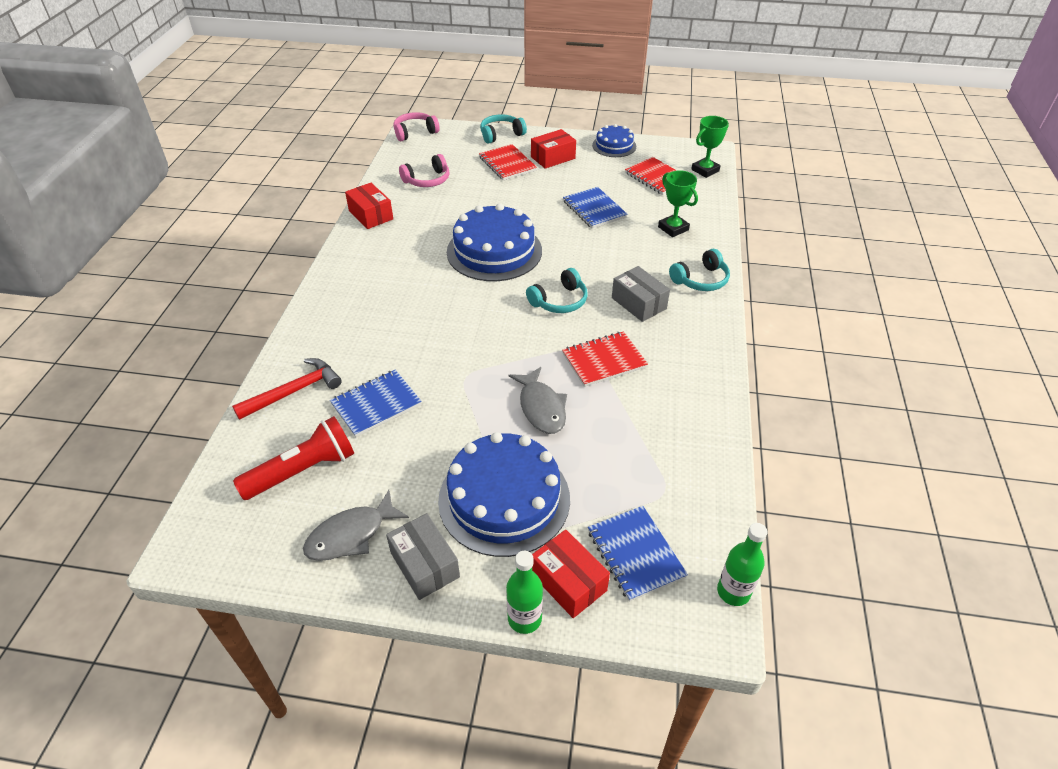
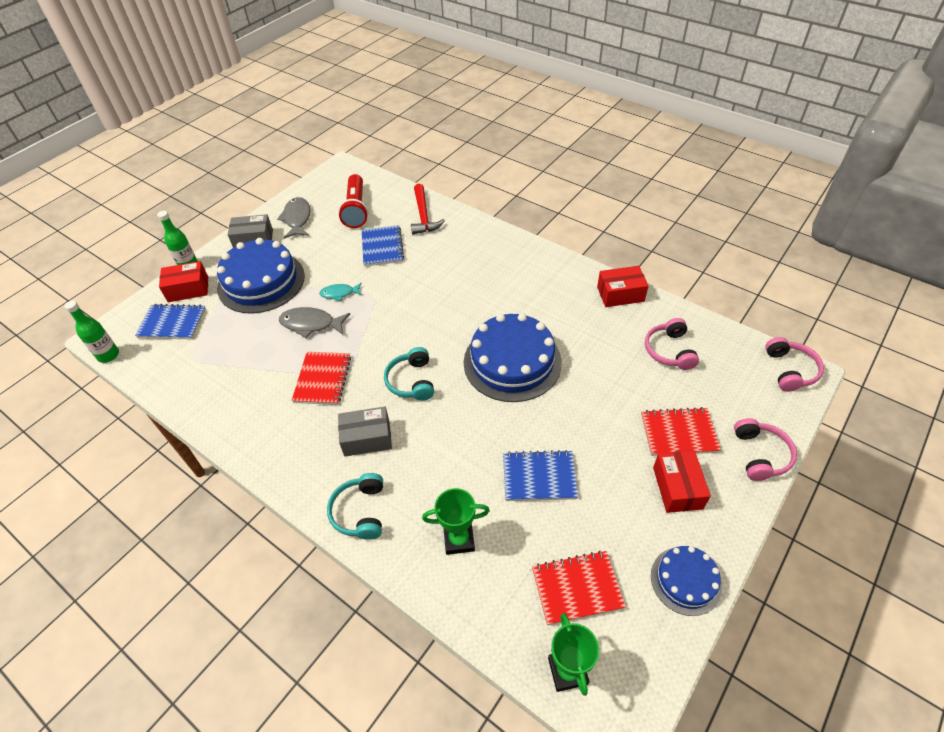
camera: 120 degrees right, 5 degrees up
(479, 406) = (339, 293): none -> turquoise fish
(501, 134) = (760, 455): turquoise headphones -> pink headphones

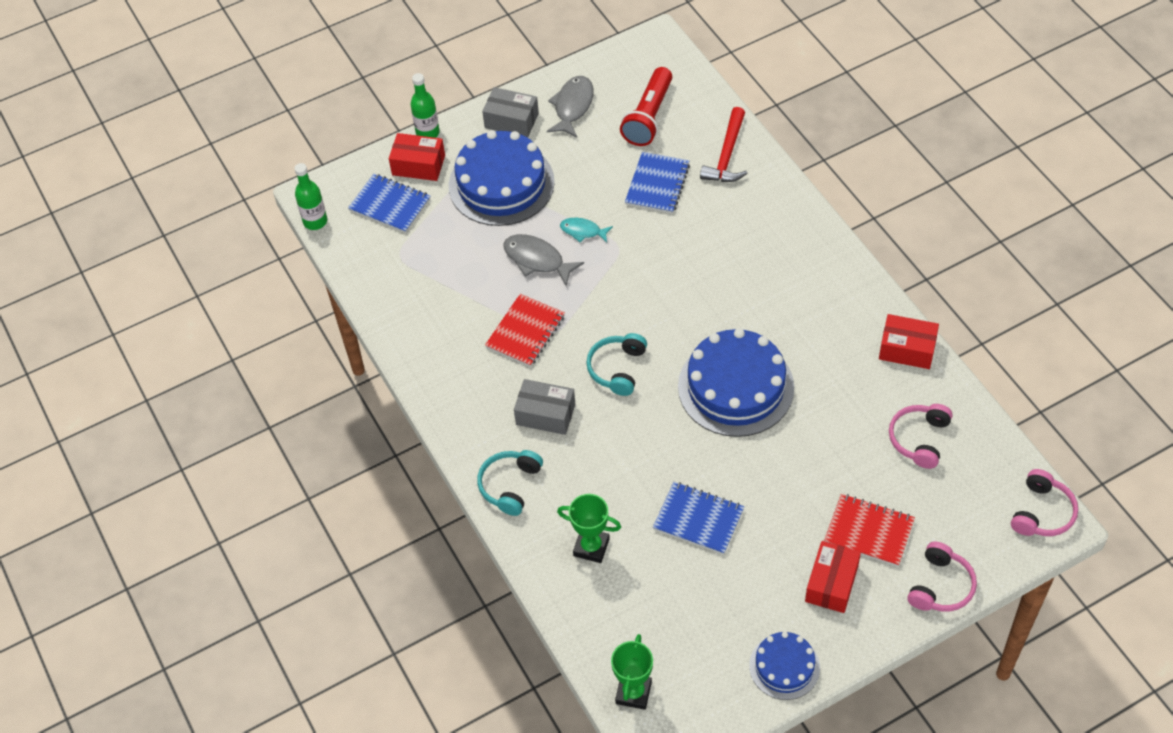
camera: 25 degrees right, 5 degrees up
(577, 588) = (678, 632): red notebook -> none

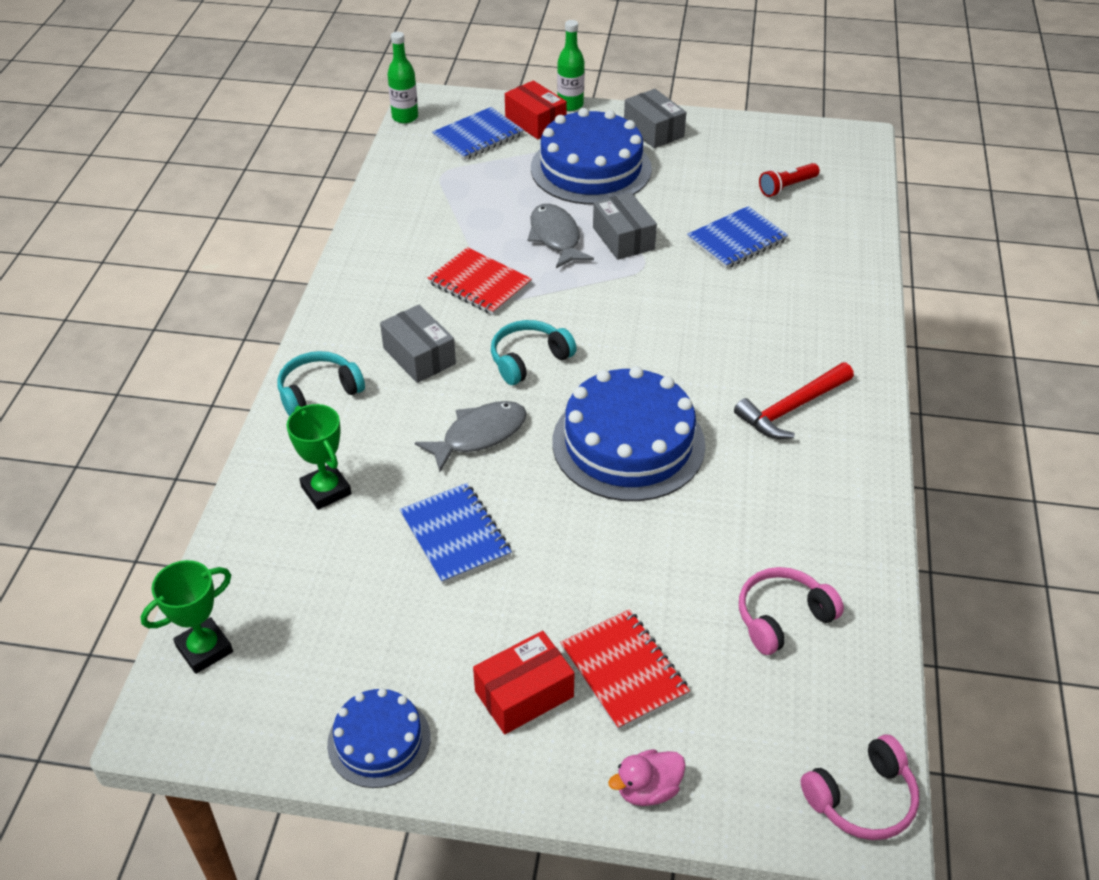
camera: 35 degrees right, 10 degrees down
(390, 205) = (478, 136): blue notebook -> blue notebook turned 75 degrees clockwise
(525, 332) = (479, 284): red notebook -> red notebook turned 60 degrees clockwise
(572, 106) = (721, 146): grey fish -> grey fish (479, 435)
(583, 231) = (623, 238): turquoise fish -> grey box
(649, 117) = (787, 187): red flashlight -> red flashlight, size x0.59
(727, 155) = (834, 252): red hammer -> red hammer (792, 408)
(907, 349) = (858, 522): red box -> none
(941, 586) = (648, 789): pink headphones -> pink duck

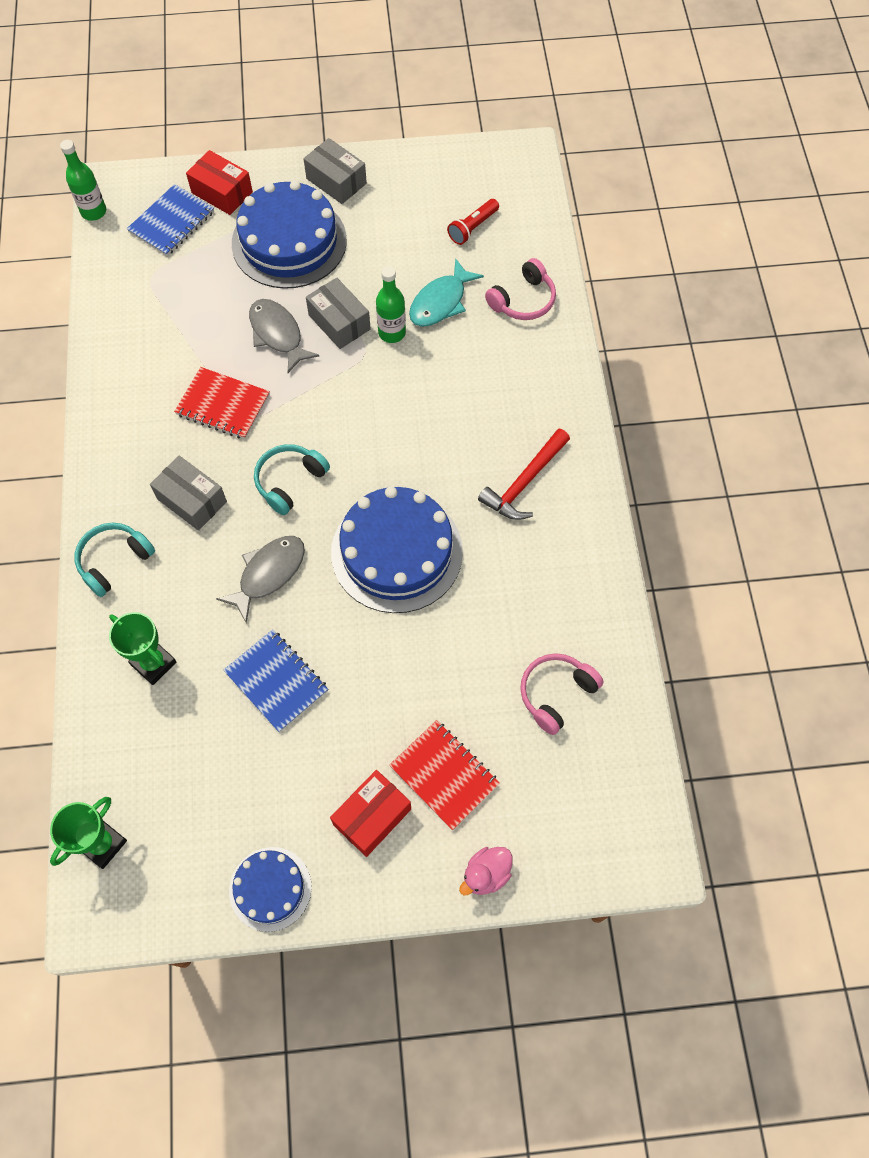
camera: 15 degrees left, 20 degrees up
(570, 105) = (249, 163): green bottle -> green bottle (392, 333)
(737, 240) = (441, 302): blue notebook -> turquoise fish
(862, 799) = (644, 839): pink headphones -> pink headphones (523, 300)

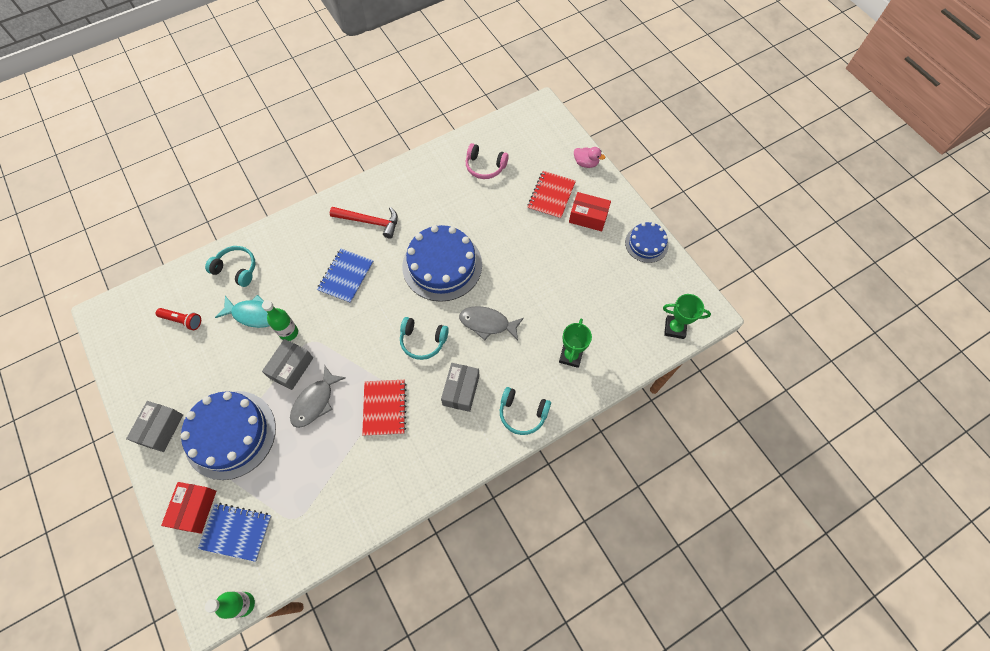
camera: 115 degrees left, 0 degrees up
(276, 681) = (546, 289): blue notebook -> blue notebook (346, 276)
(523, 300) = (236, 269): pink headphones -> turquoise headphones

